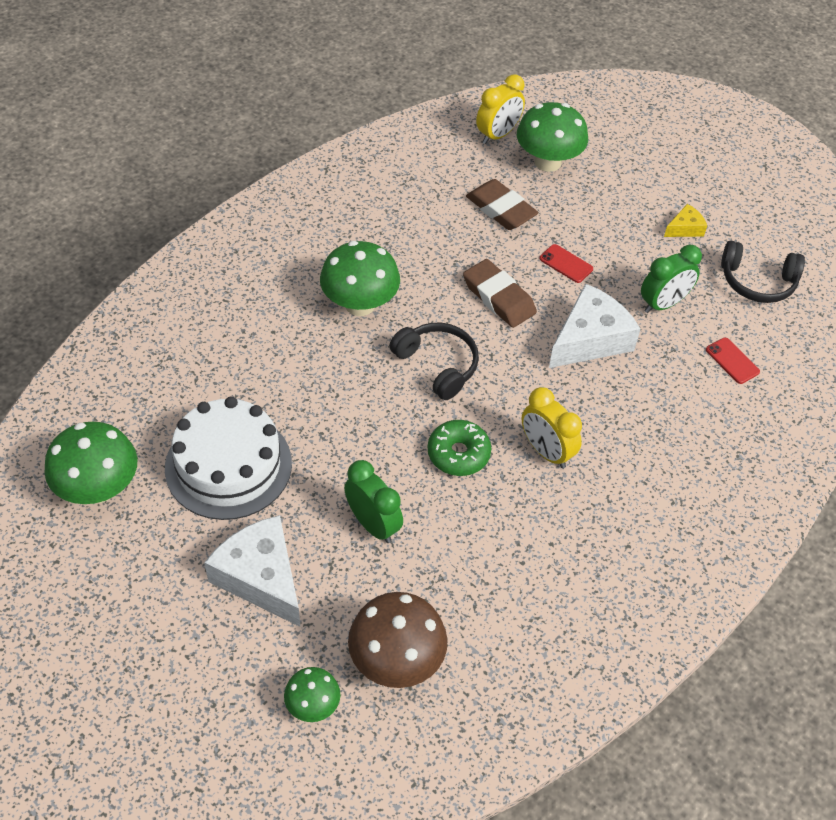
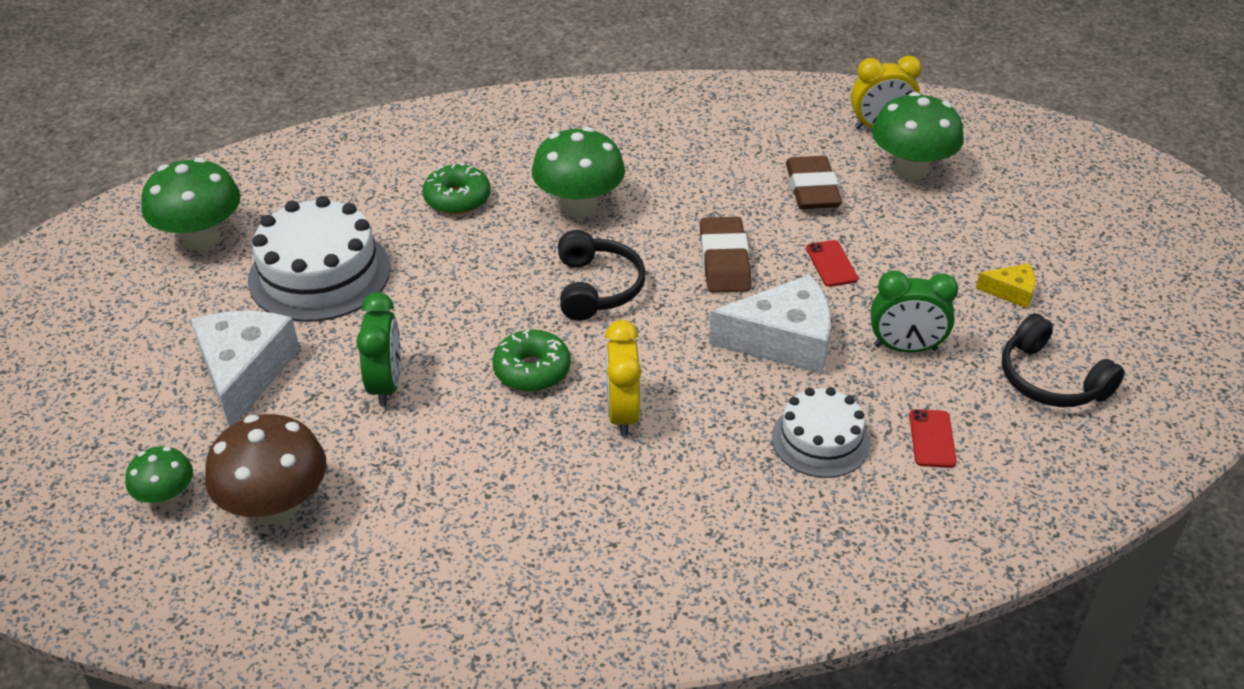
camera: 40 degrees right, 10 degrees down
(265, 345) = (457, 199): none -> green donut
(675, 399) = (820, 440): none -> white cake

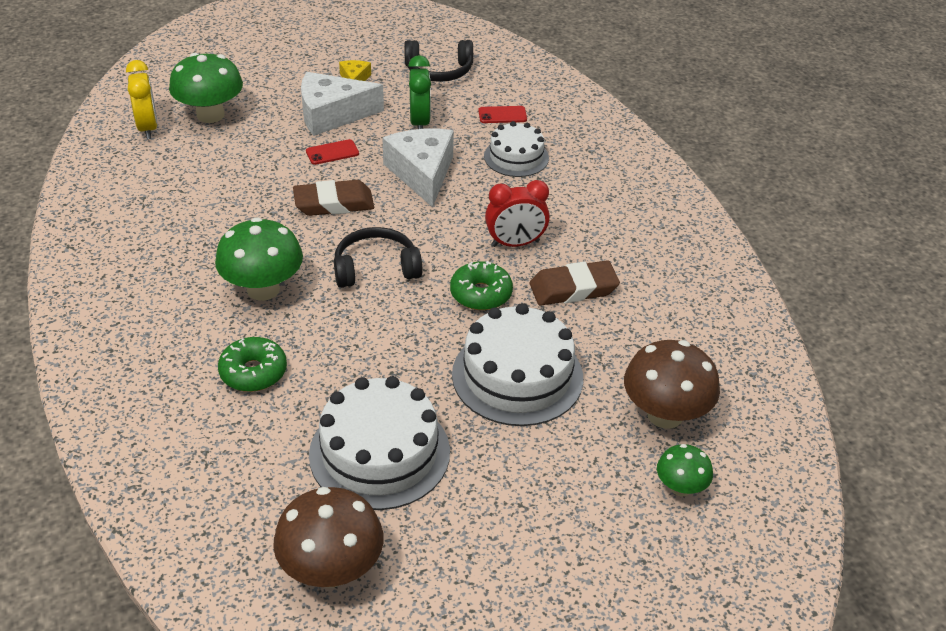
camera: 100 degrees left, 0 degrees up
(201, 238) = (331, 570): green mushroom -> brown mushroom
(244, 372) = (525, 475): white cheese -> white cheese (332, 114)
(386, 385) = (517, 376): green clock -> white cake
(622, 414) = (515, 243): yellow clock -> red clock
(812, 189) = (236, 162): brown eraser -> brown eraser (573, 288)
(1050, 380) = (439, 71): black headphones -> black headphones turned 45 degrees clockwise

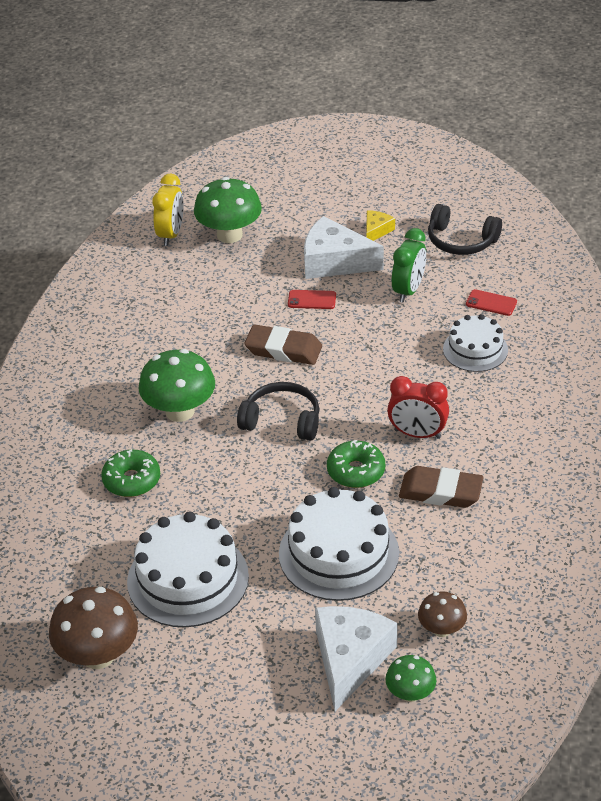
camera: 30 degrees right, 0 degrees up
(422, 173) = (378, 342): white cheese -> white cheese (350, 659)
(665, 415) = (441, 629): brown mushroom -> brown mushroom, size x0.56

